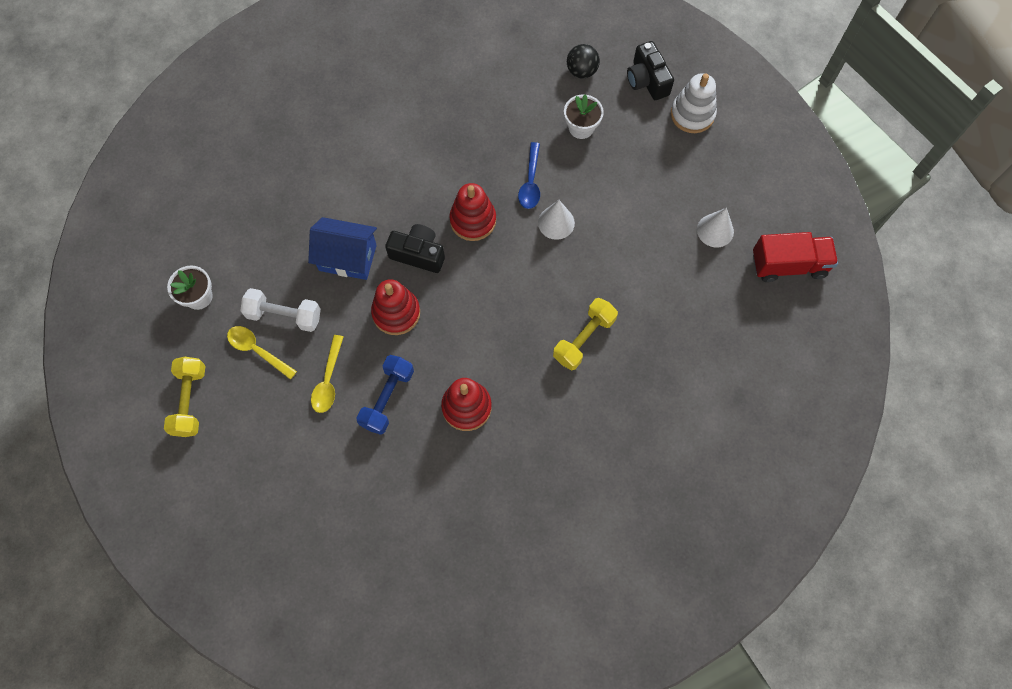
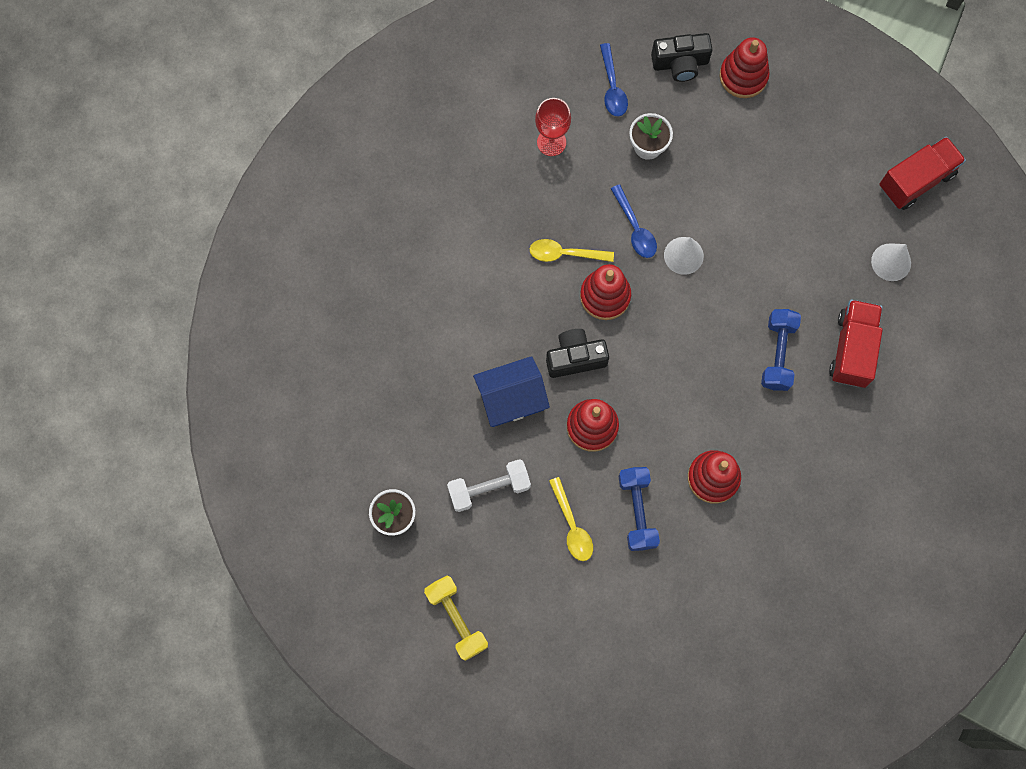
camera: 30 degrees left, 5 degrees up
(258, 350) = (487, 536): yellow spoon -> yellow spoon (565, 254)
(507, 87) = (551, 142): none -> red goblet
(581, 71) = (612, 87): black ball -> blue spoon
(584, 339) = (778, 354): yellow dumbbell -> blue dumbbell
(647, 80) = (680, 63): black camera -> black camera turned 45 degrees counterclockwise
(649, 369) = (852, 349): none -> red truck
(692, 114) = (743, 76): white stacking toy -> red stacking toy
(715, 230) = (832, 183): white cone -> white cone (891, 262)

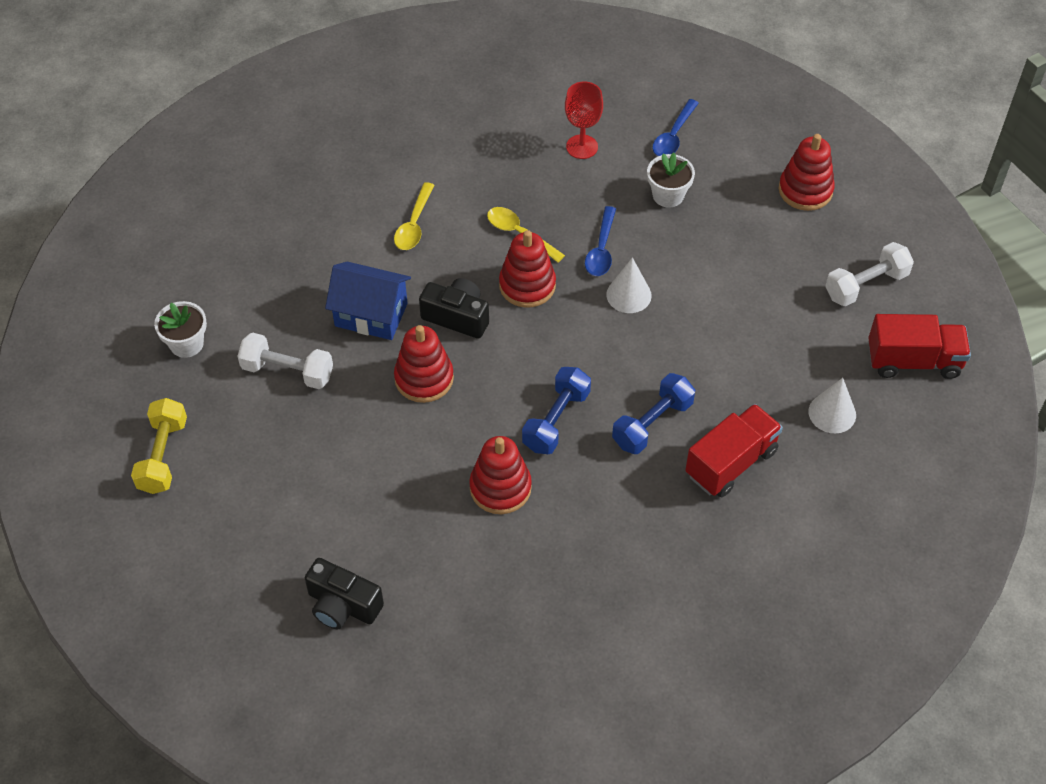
camera: 35 degrees right, 20 degrees down
(572, 525) = (333, 445): yellow spoon -> yellow spoon (414, 224)
(637, 511) = (404, 471): blue dumbbell -> blue dumbbell (556, 420)
(680, 63) = (752, 151): black camera -> black camera (343, 605)
(842, 135) = (866, 285): none -> white dumbbell

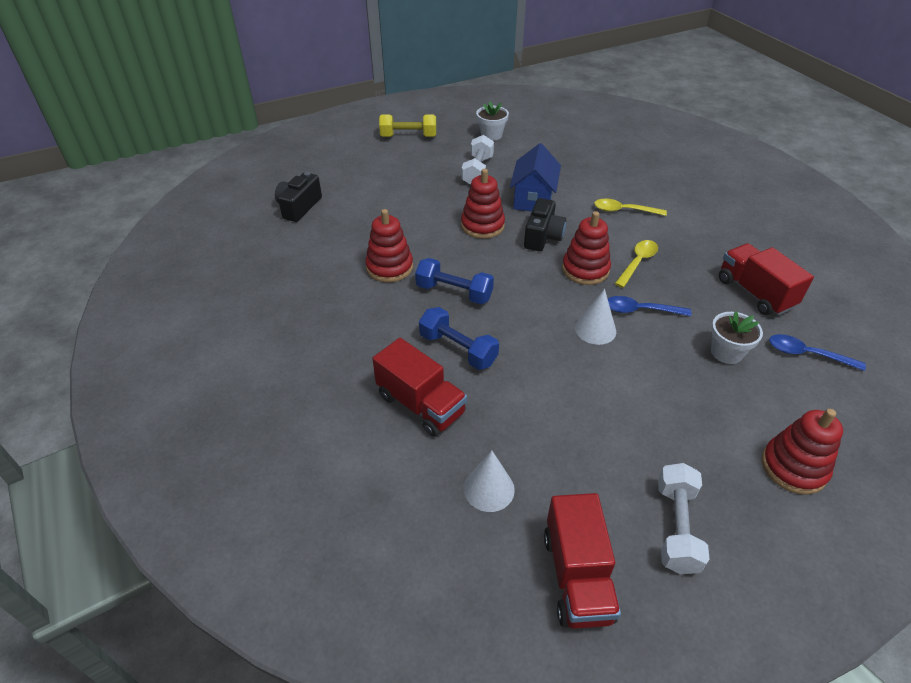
camera: 85 degrees right, 10 degrees down
(582, 147) = (754, 293): red goblet -> red truck
(866, 285) = (676, 527): white dumbbell -> white dumbbell turned 45 degrees clockwise

